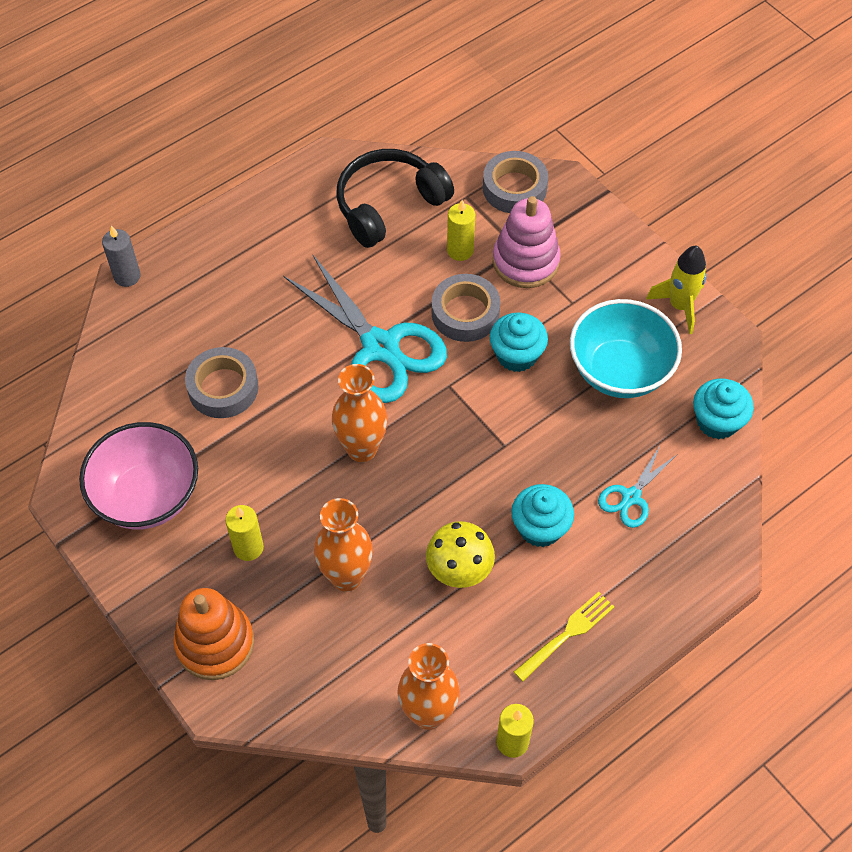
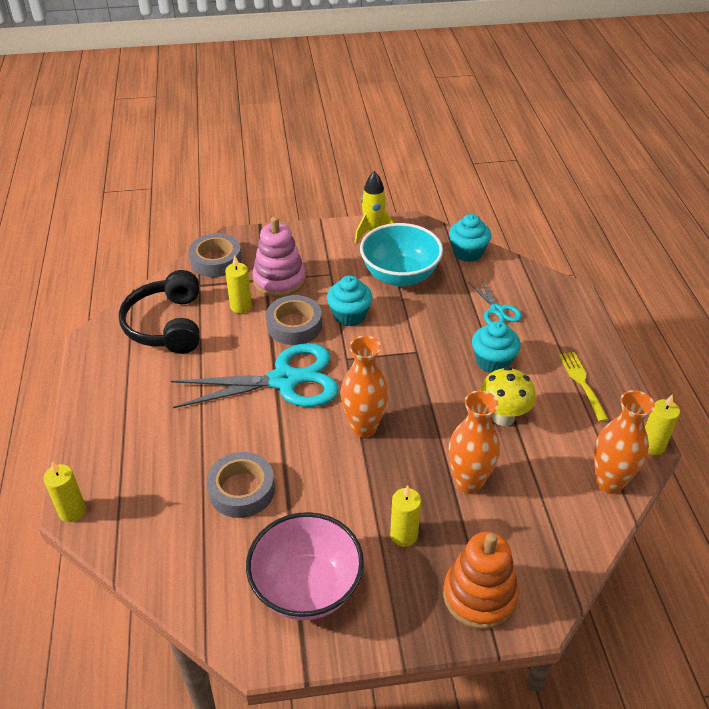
camera: 60 degrees left, 15 degrees down
(127, 276) = (72, 511): grey candle -> yellow candle

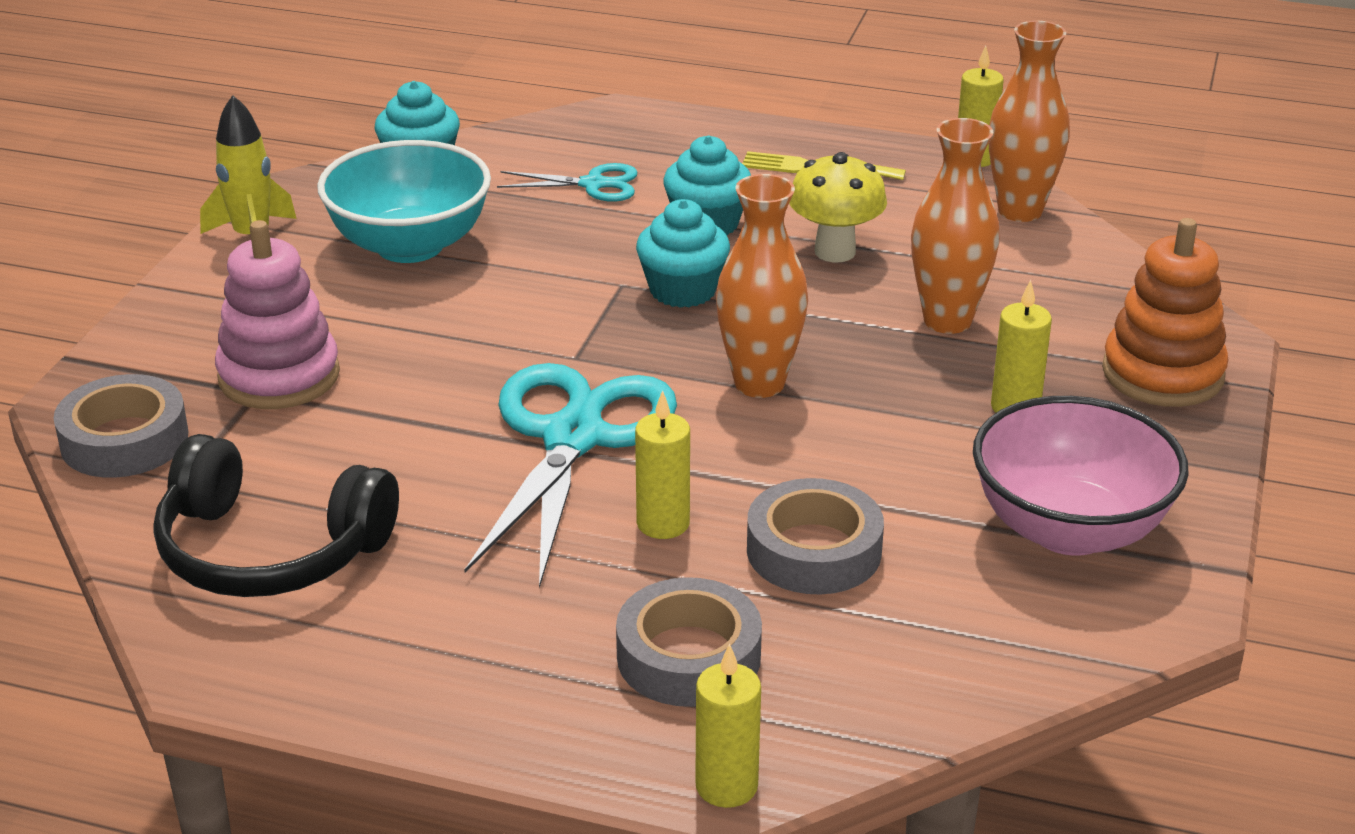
camera: 65 degrees left, 10 degrees down
(241, 306) = (310, 441): yellow candle -> yellow candle (663, 523)
(294, 325) = (432, 391): grey tape -> grey tape (688, 656)
(349, 315) = (464, 324): turquoise cupcake -> turquoise cupcake (683, 290)

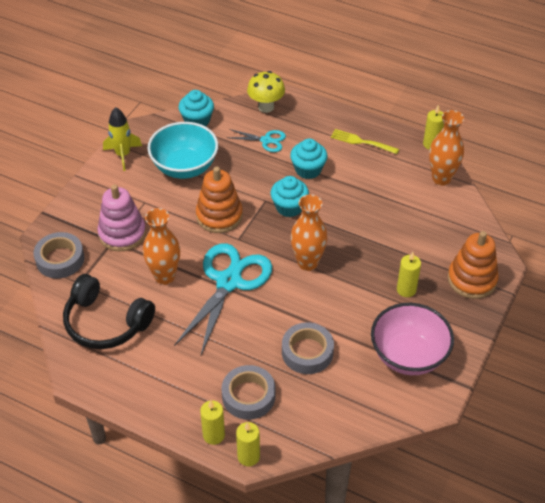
camera: 10 degrees right, 15 degrees up
(516, 321) = (219, 216): none -> orange stacking toy
(663, 523) = (253, 330): yellow candle -> yellow candle (213, 435)
(835, 252) = (357, 193): yellow mushroom -> yellow mushroom (266, 107)
(947, 320) = (392, 238): orange vase -> orange vase (165, 276)

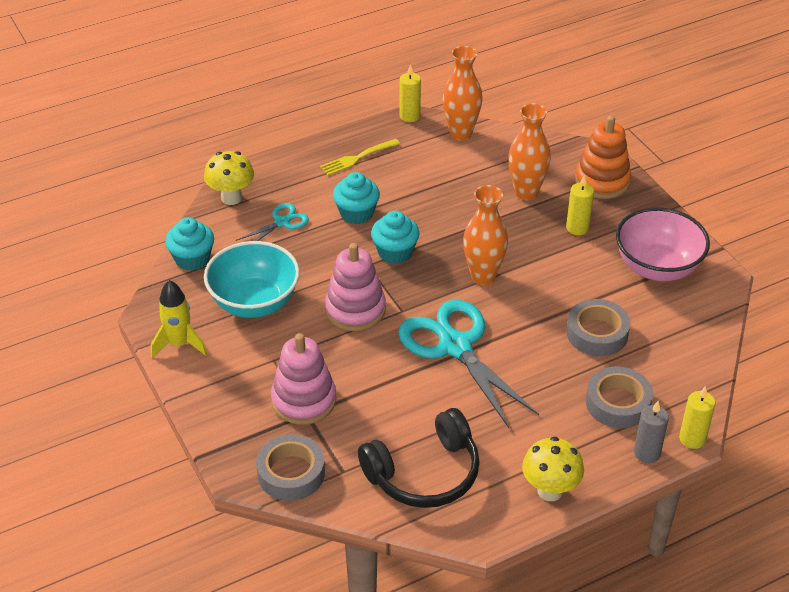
camera: 55 degrees left, 5 degrees down
(138, 395) = (550, 490): none -> yellow mushroom
(165, 276) = (401, 393): orange vase -> orange vase (526, 193)
(213, 435) = (647, 453): yellow candle -> grey candle
(219, 216) = (355, 309): orange stacking toy -> pink stacking toy

